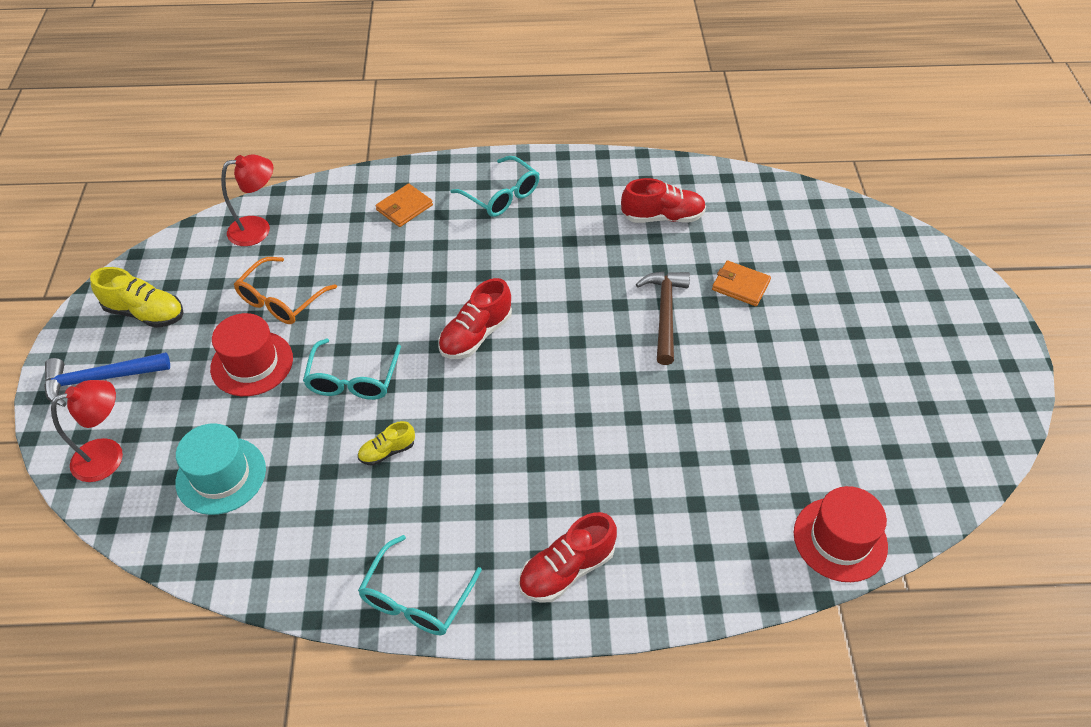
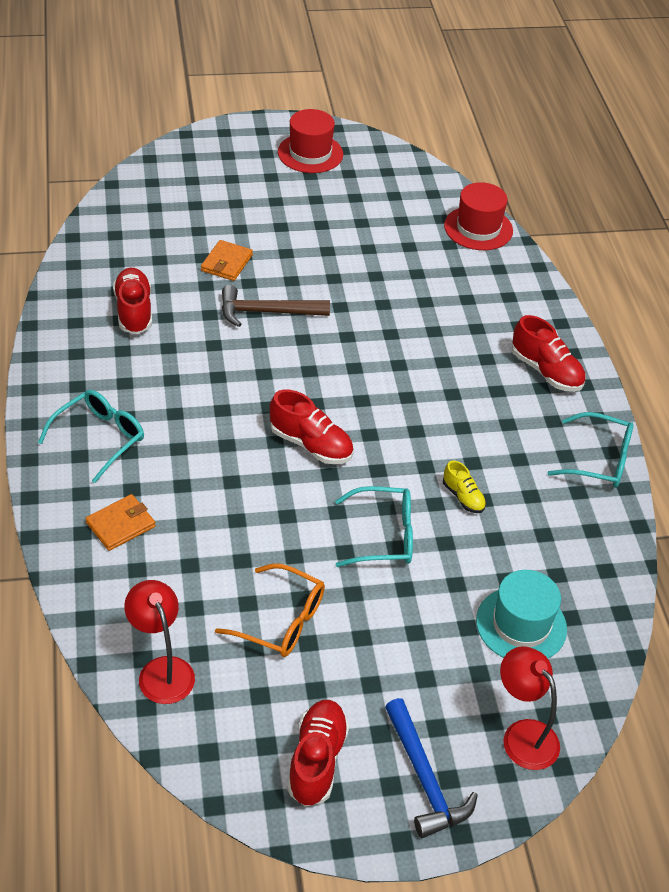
camera: 100 degrees left, 5 degrees down
(145, 313) = (317, 760): yellow shoe -> red shoe
(252, 363) = (377, 629): red hat -> red hat (310, 153)
(404, 207) = (120, 525): orange wallet -> orange wallet turned 75 degrees counterclockwise

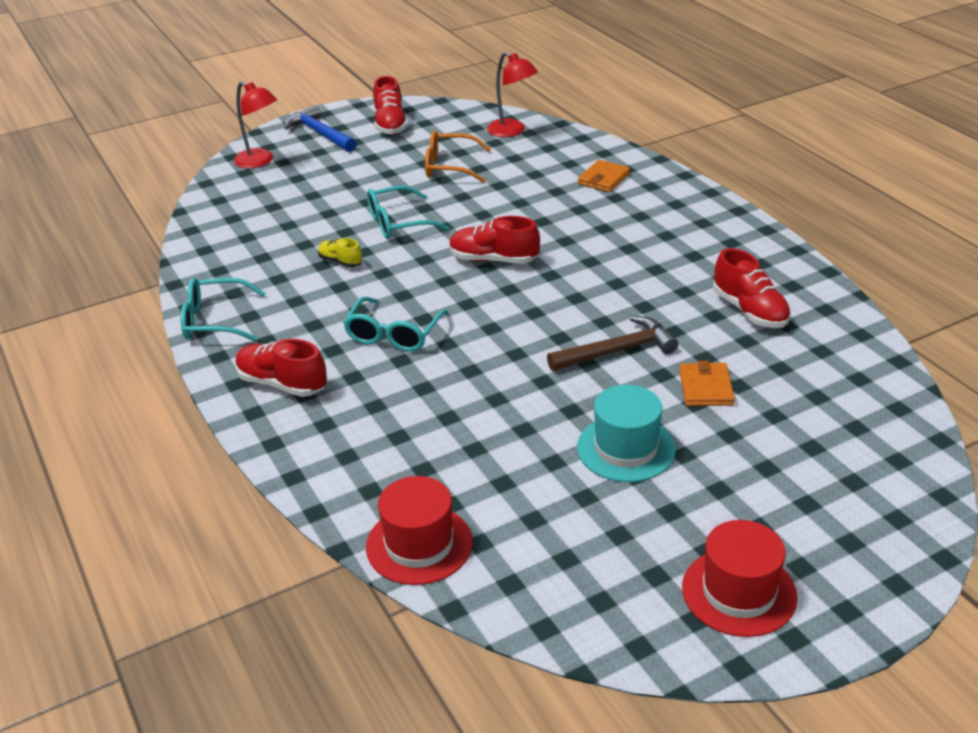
camera: 165 degrees right, 10 degrees down
(99, 438) = (673, 216): turquoise glasses -> turquoise glasses (394, 334)
(521, 625) = (271, 205): turquoise hat -> turquoise hat (626, 448)

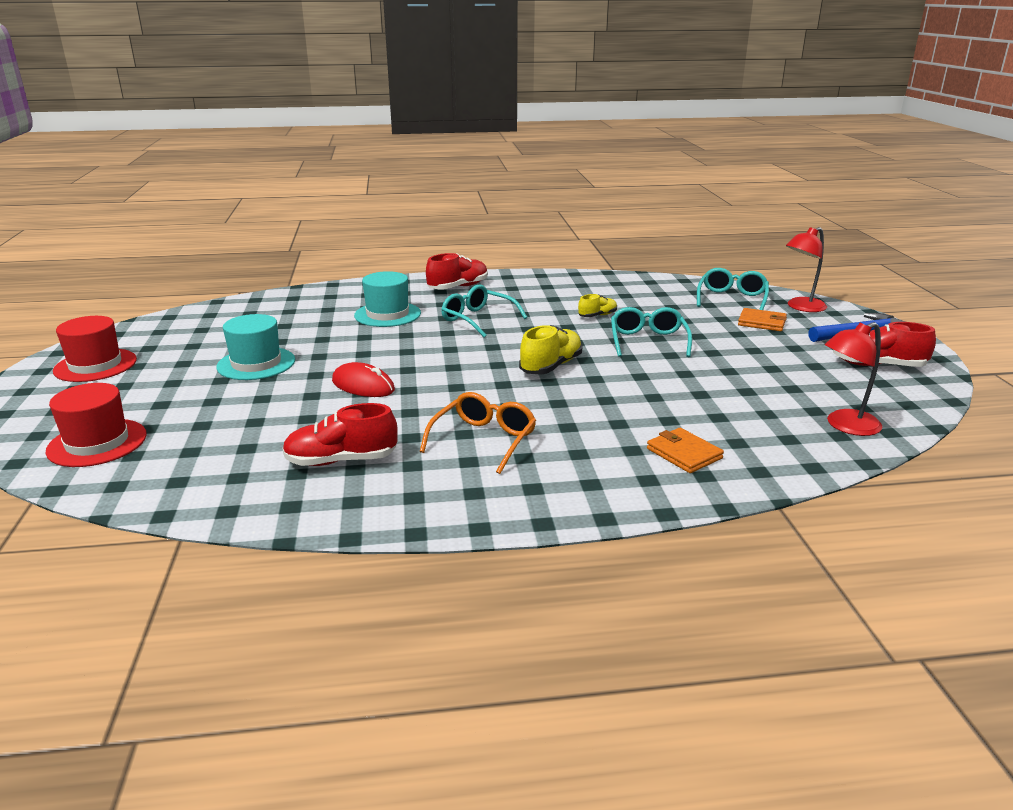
camera: 110 degrees right, 10 degrees down
(215, 321) = (549, 278): turquoise glasses -> turquoise glasses (732, 299)
(415, 408) = (387, 314): none -> turquoise hat
(419, 544) = (271, 300): red hat -> red hat (97, 443)
(450, 166) = (757, 378): orange glasses -> orange glasses (483, 440)
(493, 260) = (551, 366): red shoe -> yellow shoe
(617, 351) = (363, 386): brown hammer -> red mouse
(705, 387) = (272, 407): orange wallet -> orange wallet (761, 322)

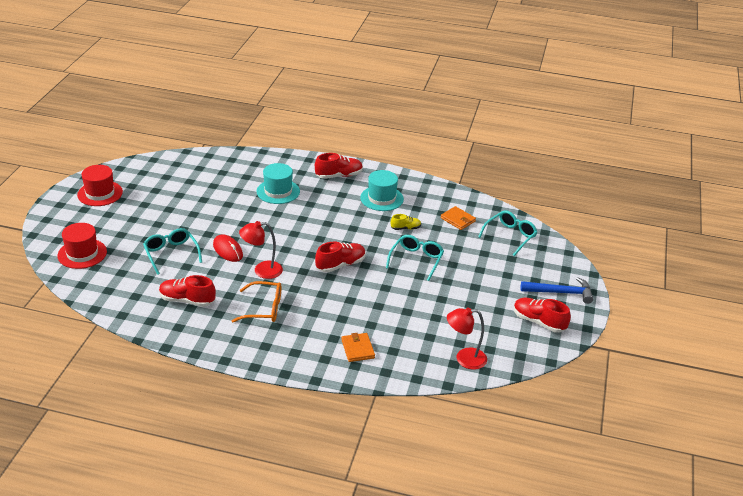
camera: 20 degrees right, 10 degrees up
(256, 363) = (181, 216): turquoise hat -> turquoise hat (382, 198)
(478, 319) = (329, 211): turquoise glasses -> turquoise glasses (171, 254)
(483, 440) = (263, 308): orange glasses -> orange glasses turned 45 degrees clockwise
(551, 366) = (340, 265): yellow shoe -> red shoe
(761, 322) = (506, 264): orange wallet -> orange wallet (458, 220)
(801, 307) = (549, 257): red lamp -> red lamp (262, 270)

